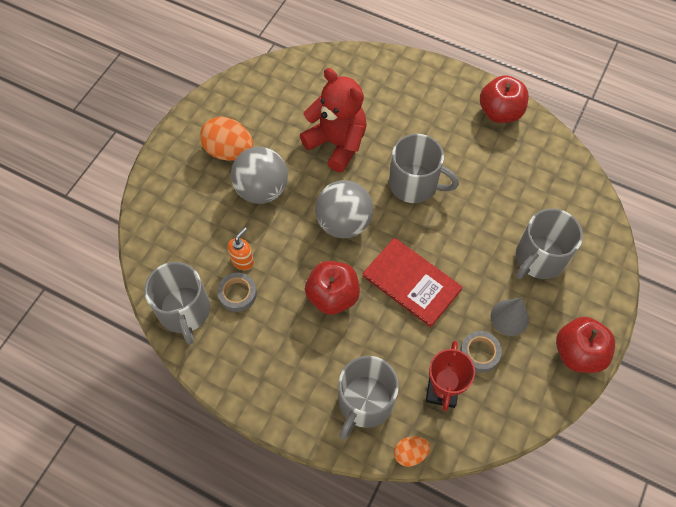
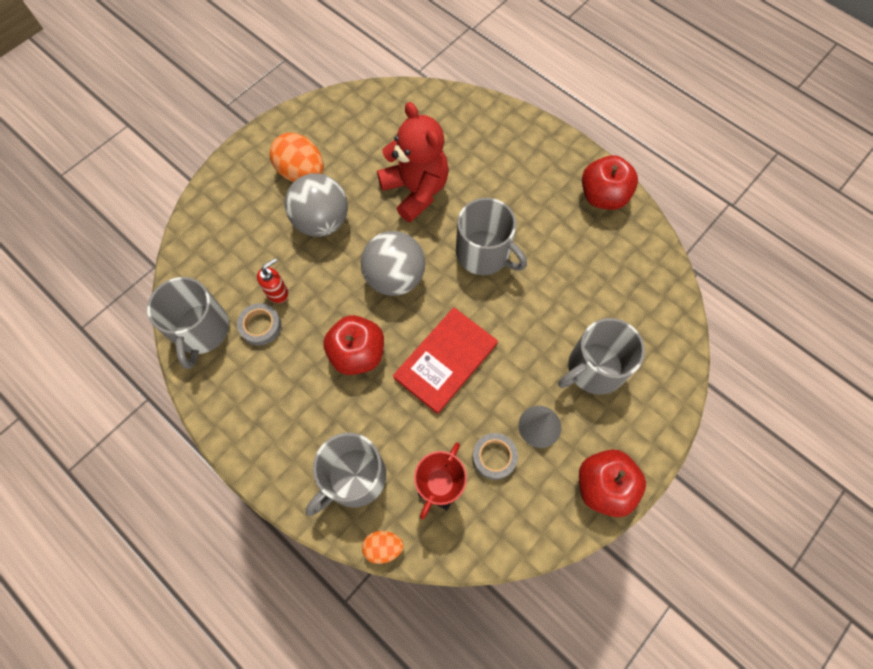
camera: 15 degrees right, 5 degrees up
(243, 261) = (277, 292): orange soap dispenser -> red soap dispenser
(411, 283) = (445, 360): red book -> red book turned 75 degrees clockwise

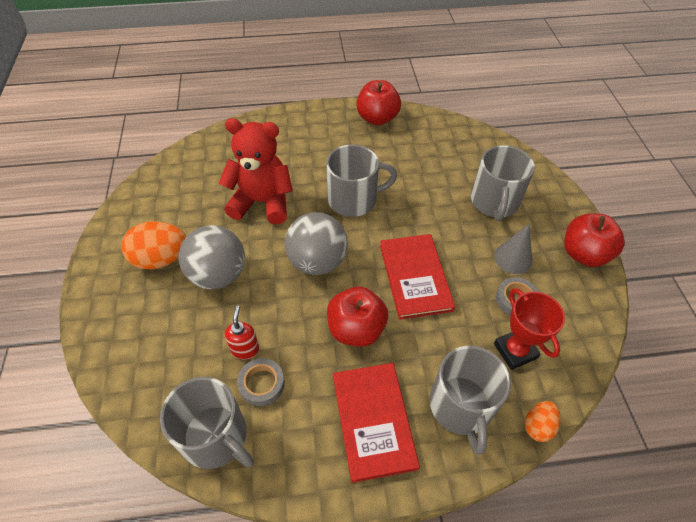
camera: 50 degrees left, 15 degrees down
(292, 422) = (373, 421): none -> red book

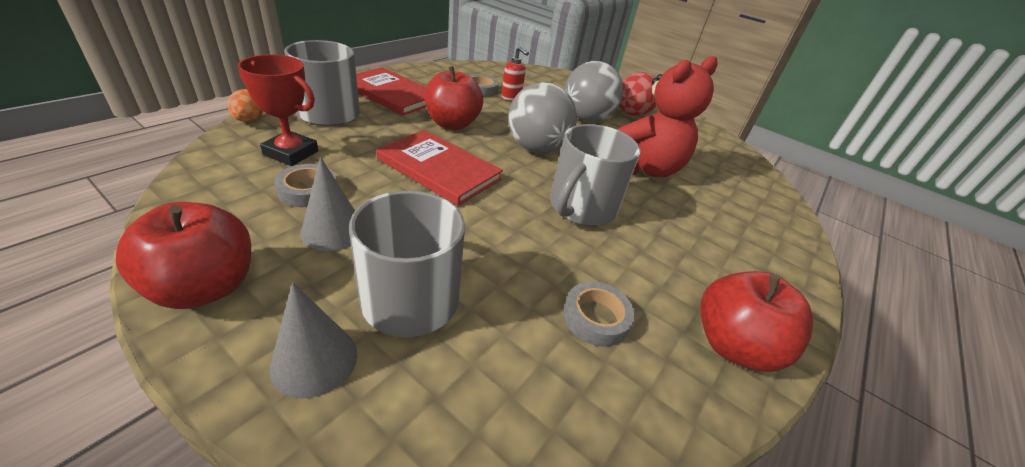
camera: 130 degrees right, 15 degrees down
(161, 259) = (631, 114): orange egg -> red egg
(215, 437) = (476, 71): grey mug -> none
(420, 153) = (596, 318): none -> grey tape
(544, 198) = (314, 360): none -> grey cone

